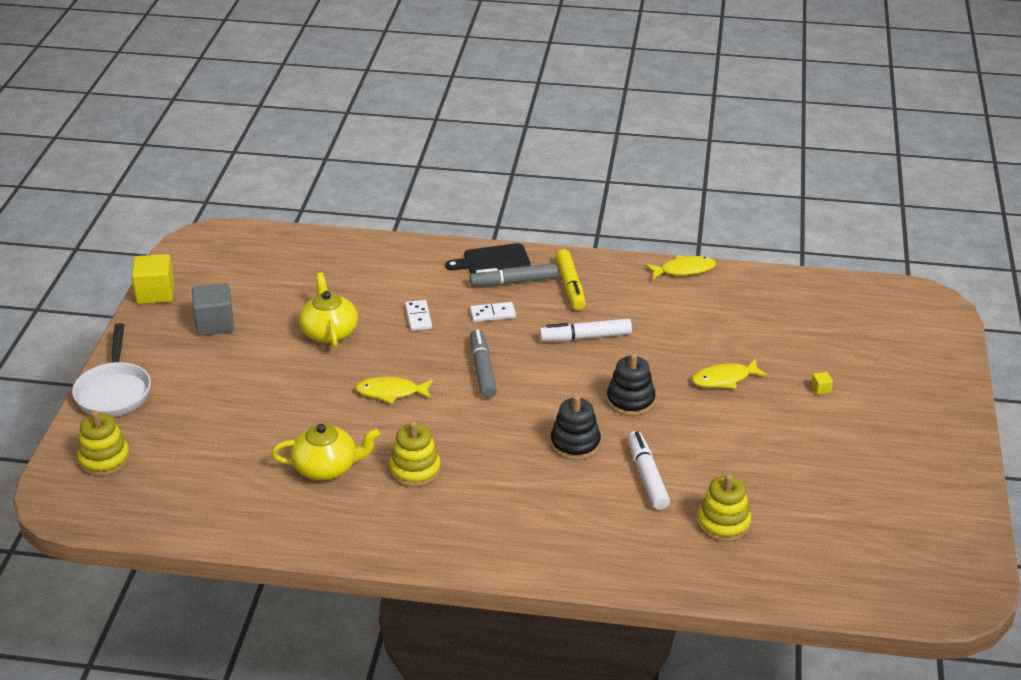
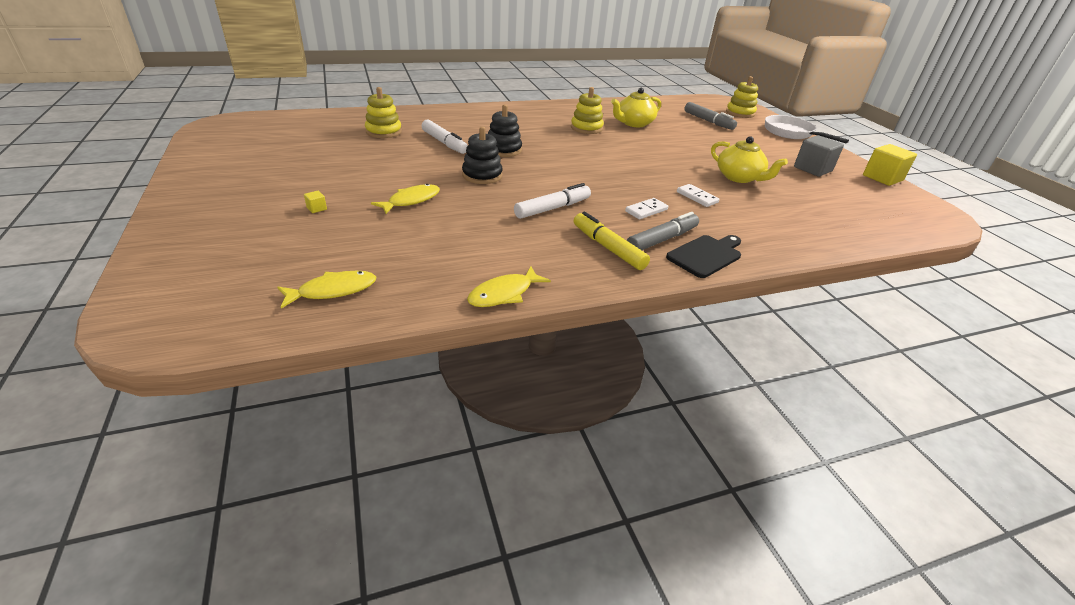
camera: 150 degrees right, 0 degrees up
(391, 392) = (648, 155): yellow fish -> yellow fish (333, 290)
(482, 370) = (607, 175): grey marker -> grey marker (708, 121)

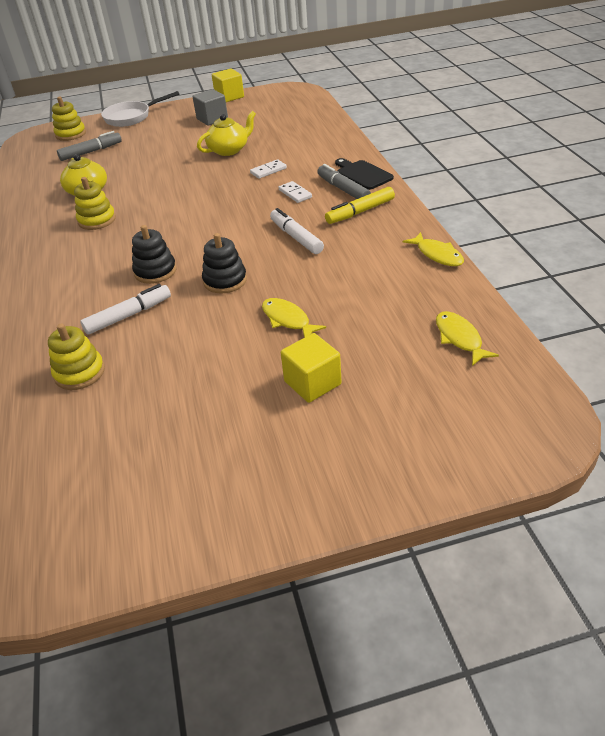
camera: 80 degrees left, 5 degrees up
(316, 208) = (312, 383): yellow cube -> yellow cube, size x2.43

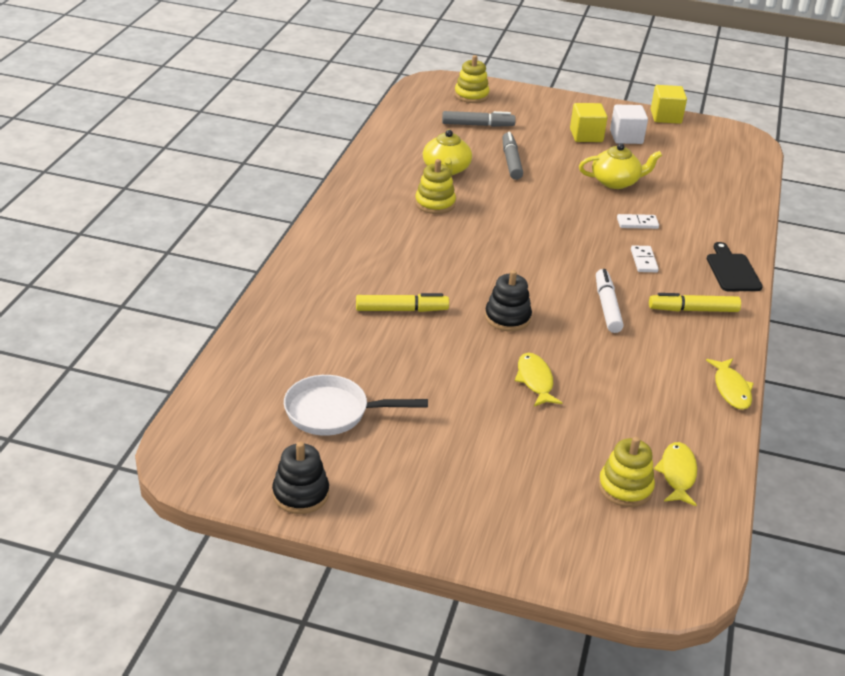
camera: 25 degrees right, 5 degrees down
(79, 373) = (330, 340): yellow stacking toy -> yellow stacking toy (625, 487)
(128, 315) = (401, 310): white marker -> yellow marker
(131, 117) = (544, 100): white pan -> white pan (333, 412)
(155, 271) = (452, 279): black stacking toy -> black stacking toy (300, 494)
(212, 119) = (626, 137): grey cube -> white cube
(312, 383) = (512, 444): yellow cube -> yellow cube (586, 135)
(343, 189) = (697, 278): grey marker -> grey marker (511, 162)

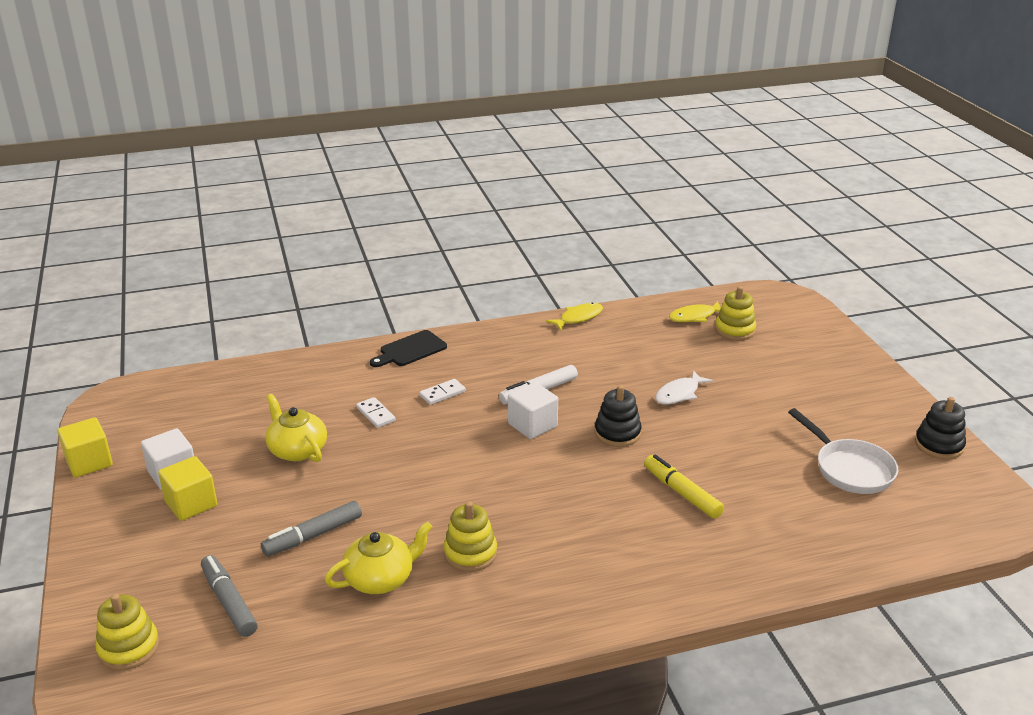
camera: 120 degrees left, 5 degrees down
(535, 380) = (679, 394): yellow fish -> white fish
(558, 283) = (532, 425): none -> white cube
(693, 310) = (494, 353): yellow marker -> none

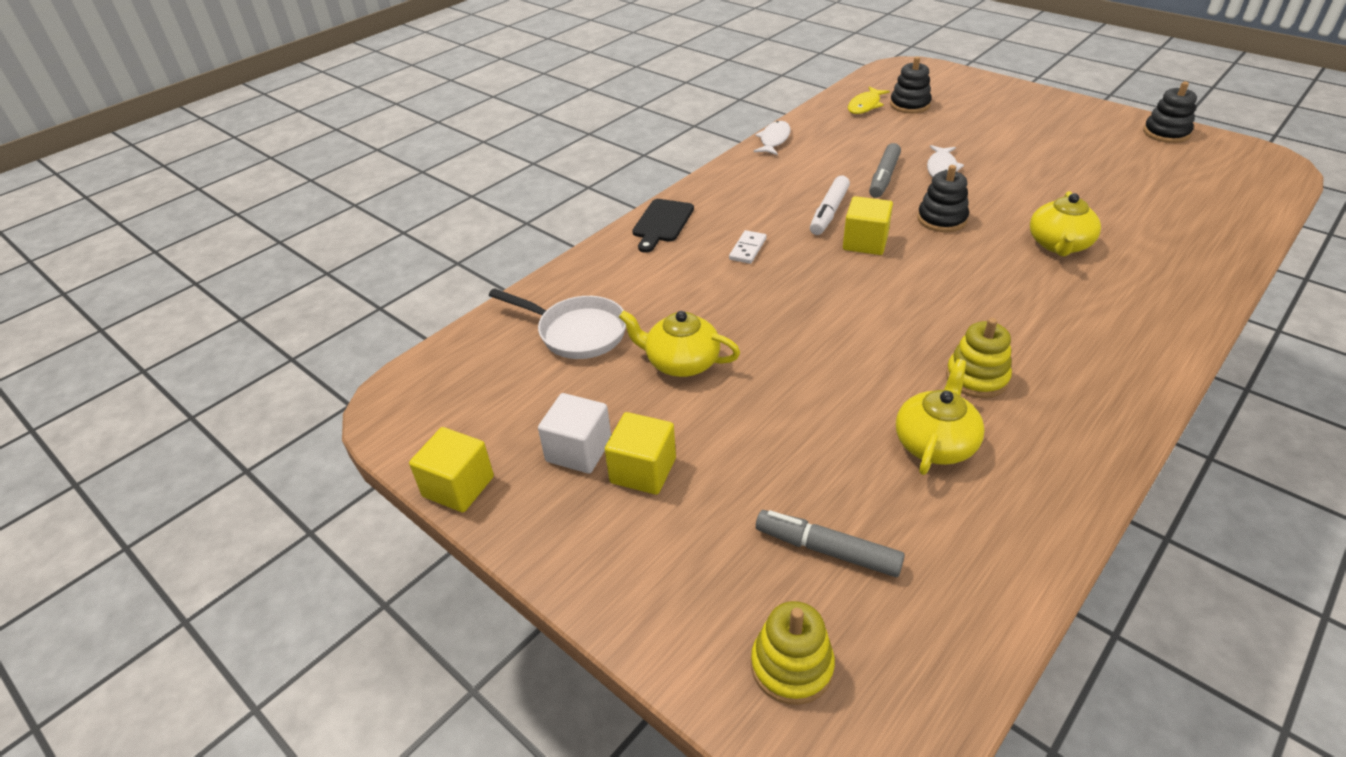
camera: 30 degrees left, 10 degrees up
(313, 536) = (815, 436): grey marker -> grey marker (884, 177)
(376, 414) = (711, 294): white domino -> none
(532, 425) = (865, 242): white cube -> yellow cube
(578, 318) = (774, 140): yellow fish -> white fish
(682, 493) = (1059, 245): yellow marker -> yellow teapot
(735, 330) = (909, 105): yellow stacking toy -> black stacking toy
(849, 469) = (1139, 174): white pan -> white pan (576, 332)

